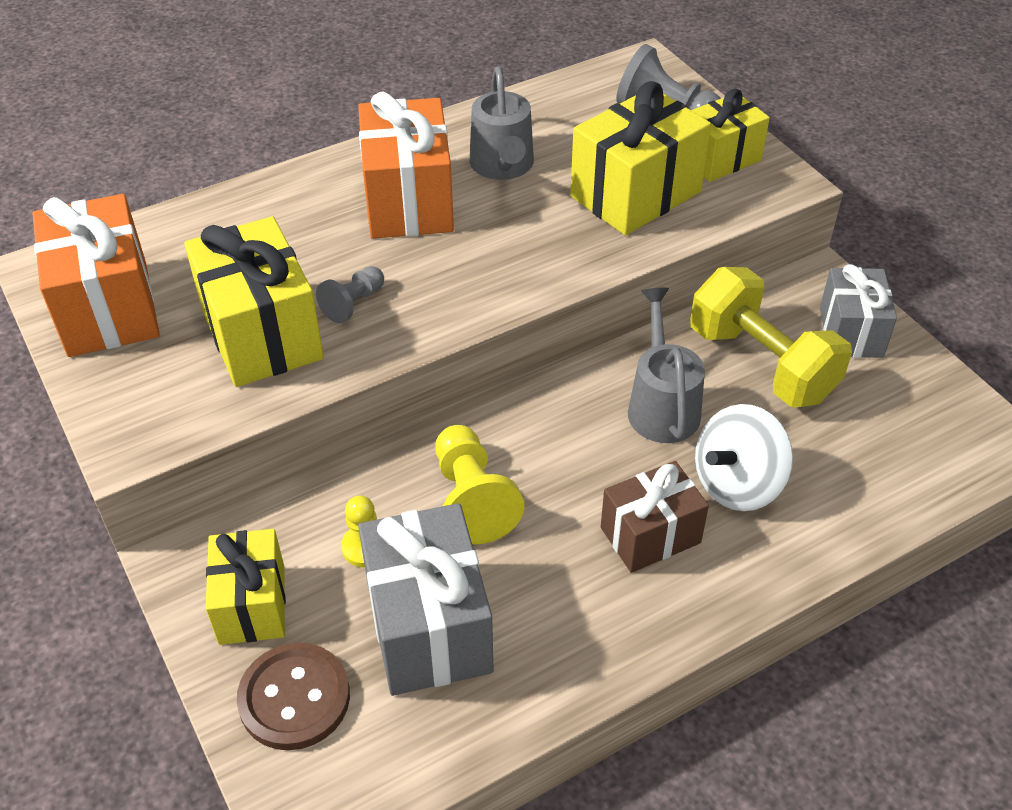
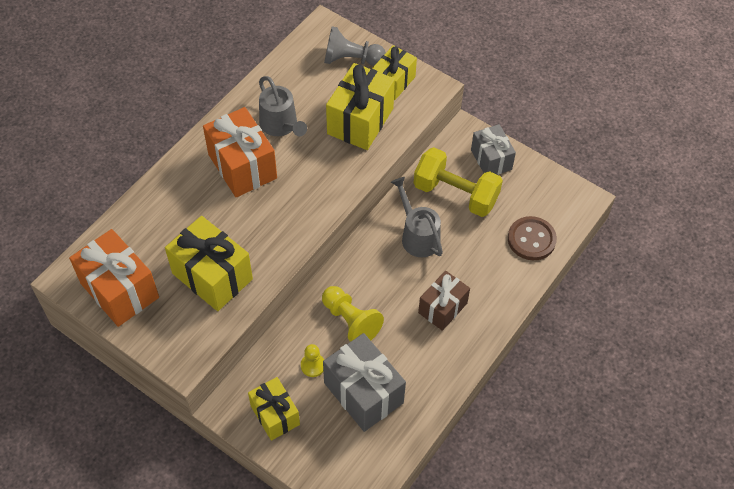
camera: 25 degrees left, 10 degrees up
(294, 698) = (321, 450): brown button -> brown button (531, 239)
(353, 303) = (249, 241): grey pawn -> none
(737, 484) = (471, 266): white spinning top -> none

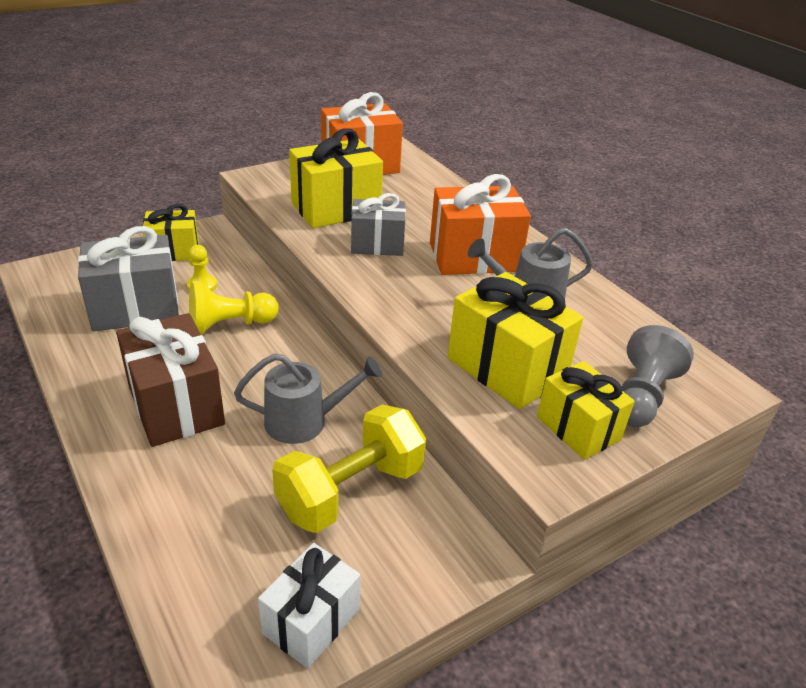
camera: 110 degrees right, 20 degrees down
(442, 308) = (176, 405): brown gift -> brown gift, size x1.55
(491, 160) = (395, 570): grey gift -> grey gift (377, 244)
(531, 239) = (198, 557): brown button -> none
(535, 181) = (311, 621): none -> white gift

